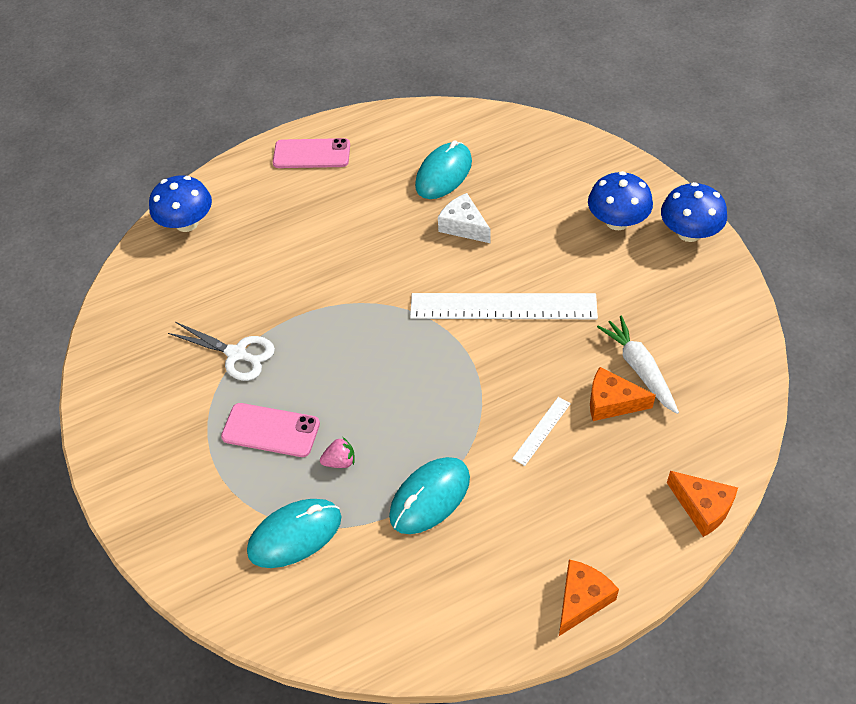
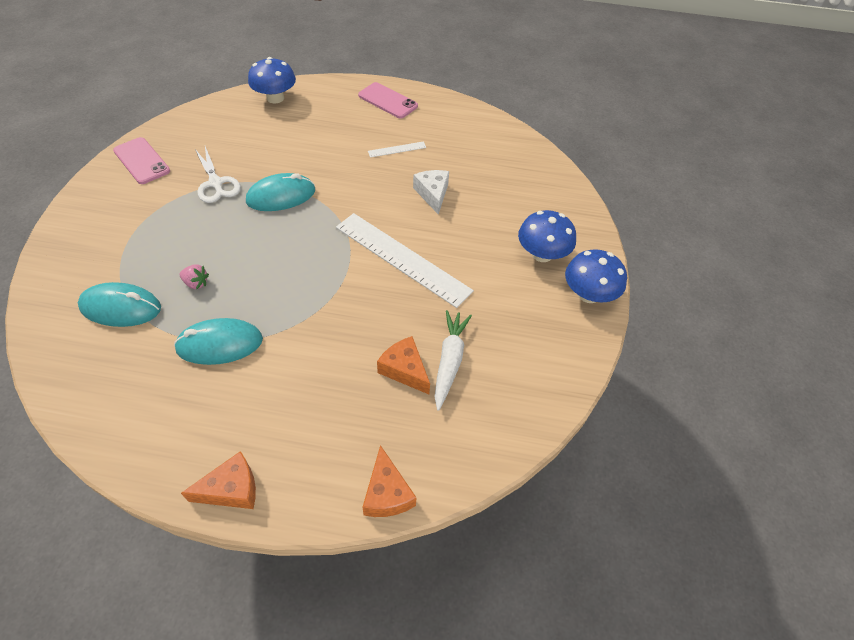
camera: 30 degrees right, 0 degrees up
(271, 430) = (182, 238): pink phone -> pink phone (142, 161)
(443, 174) = (455, 156): turquoise mouse -> turquoise mouse (281, 196)
(541, 430) = (336, 354): white ruler -> white ruler (397, 149)

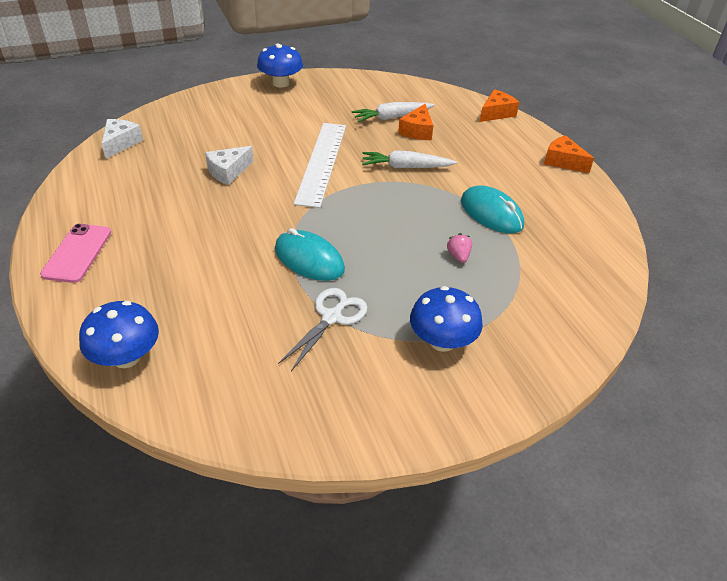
camera: 120 degrees left, 10 degrees down
(121, 307) = (528, 285): turquoise mouse -> none
(142, 161) = (351, 411): pink phone -> none
(345, 319) = (405, 167): none -> white carrot
(397, 149) = (173, 214): white ruler -> none
(521, 149) = (120, 143): none -> white cheese
(542, 254) = (257, 106): blue mushroom -> blue mushroom (442, 341)

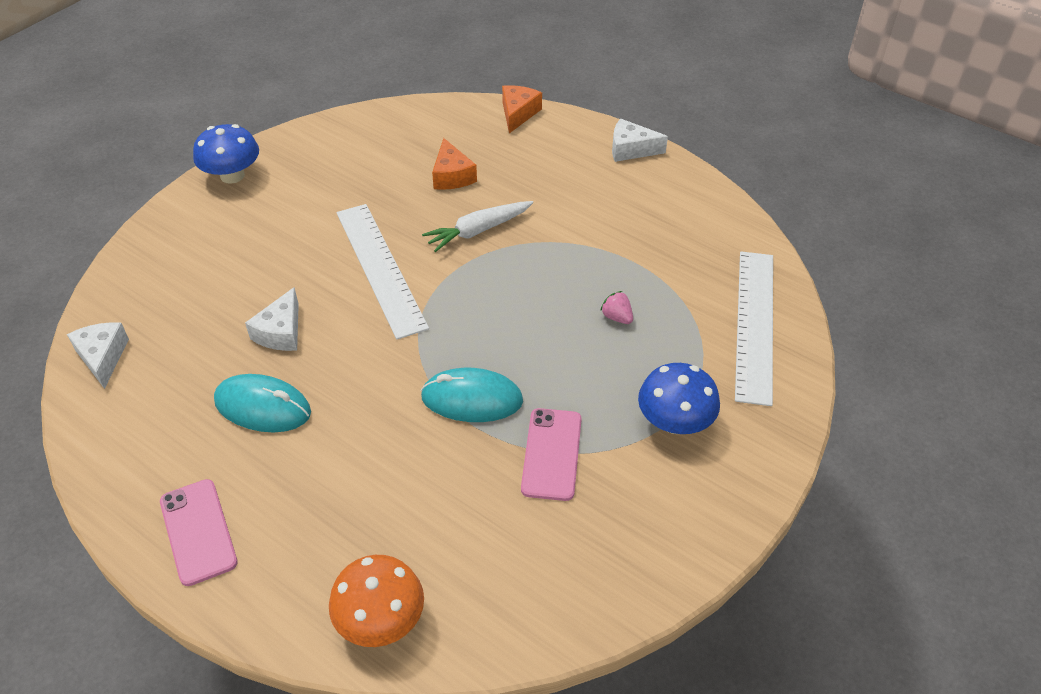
camera: 30 degrees left, 5 degrees up
(126, 357) = (380, 619): blue mushroom -> orange mushroom
(331, 317) = (551, 454): white scissors -> pink phone
(391, 117) = (408, 169): white carrot -> none
(491, 213) = (609, 249): turquoise mouse -> turquoise mouse (263, 407)
(563, 161) = (631, 149): orange cheese -> white cheese
(567, 308) = (755, 324): none -> white ruler

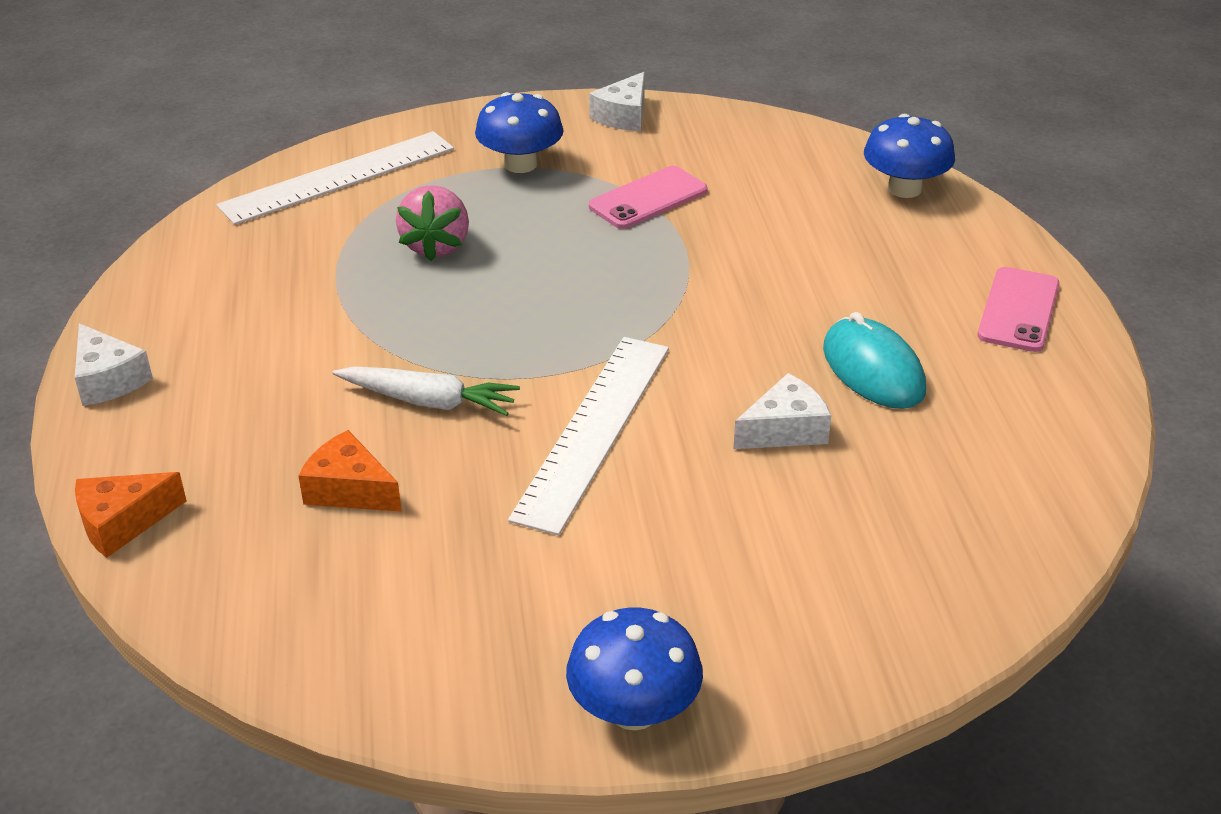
camera: 135 degrees left, 10 degrees down
(103, 357) = (1028, 528): white cheese -> white cheese (623, 116)
(380, 619) = (904, 189): orange mushroom -> blue mushroom
(452, 176) = (349, 489): orange cheese -> orange cheese turned 90 degrees counterclockwise
(472, 399) = (661, 265): turquoise mouse -> none
(617, 317) = (436, 246): pink strawberry -> pink strawberry, size x1.87

